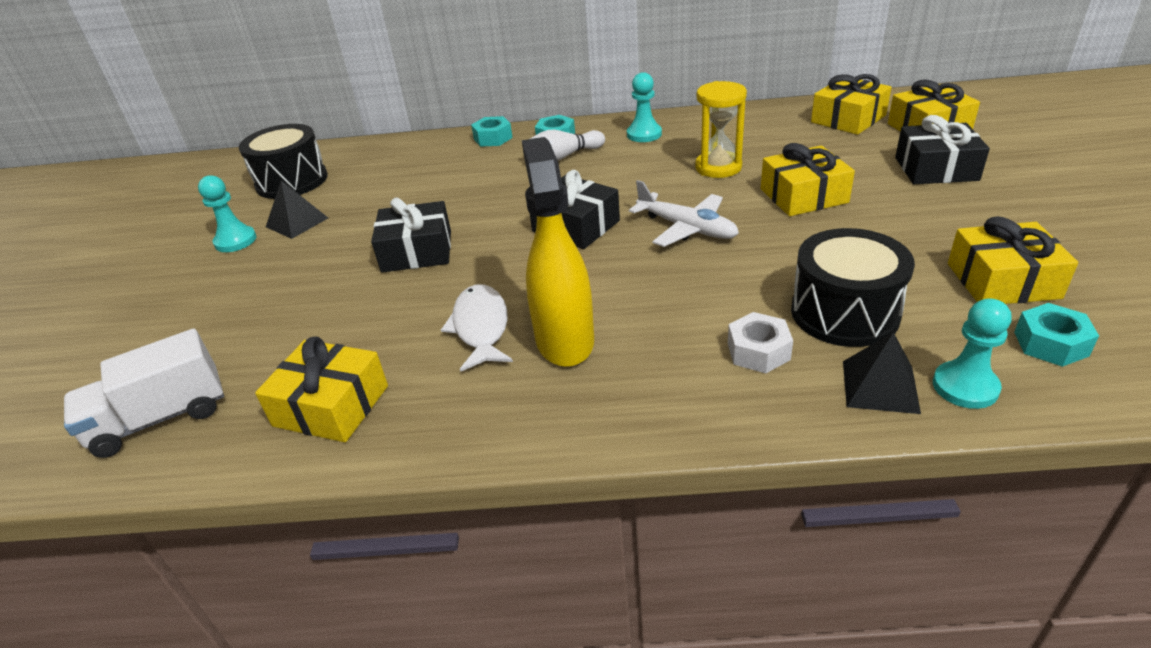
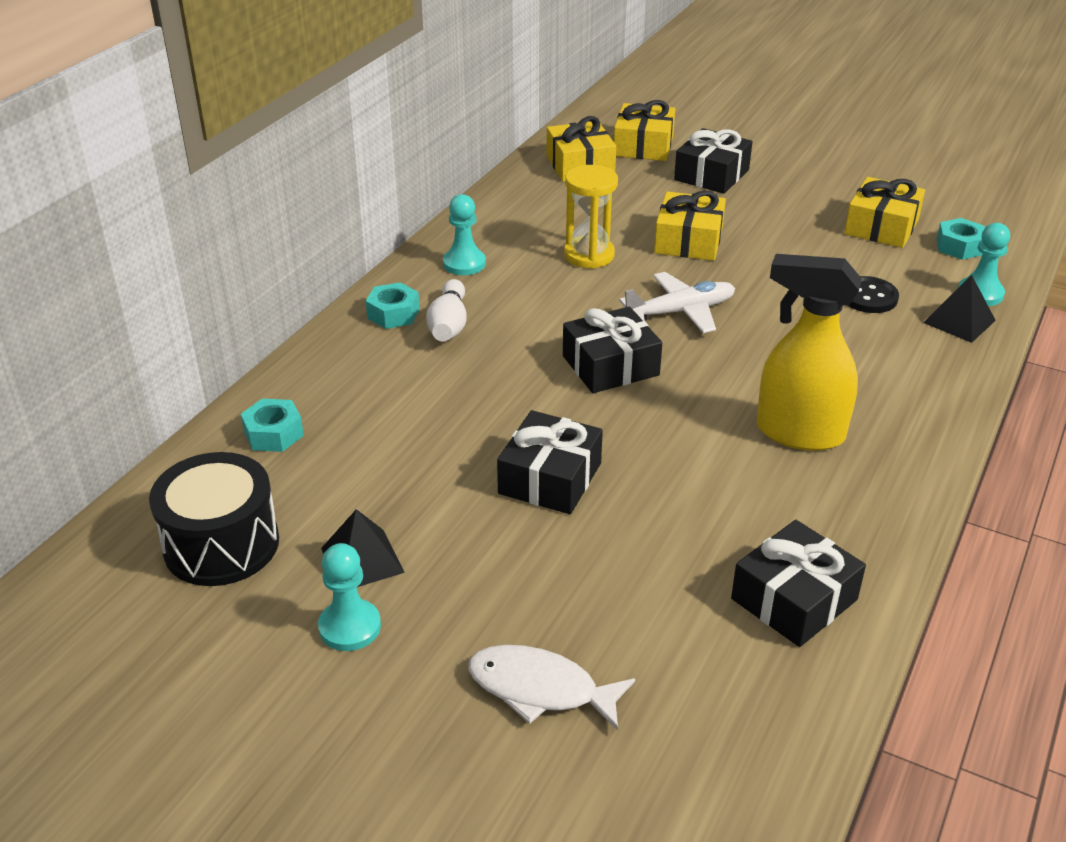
camera: 65 degrees left, 0 degrees up
(160, 418) = (724, 738): white truck -> none
(331, 406) = (794, 599): yellow gift -> black gift
(481, 327) = (739, 474): white fish -> white fish (540, 689)
(493, 138) = (330, 353): turquoise nut -> turquoise nut (273, 434)
(758, 351) = (886, 350): white nut -> none
(844, 313) = (868, 297): black drum -> black button

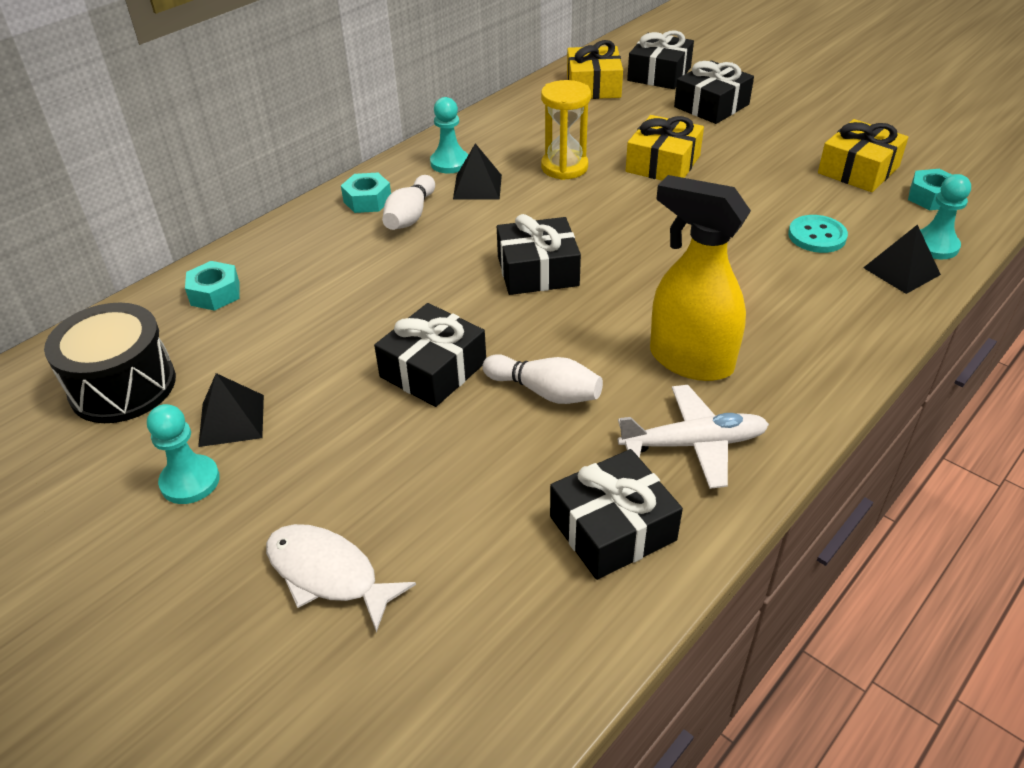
camera: 15 degrees right, 5 degrees up
(506, 286) = (477, 186): none -> black pyramid
(643, 146) = (659, 74): yellow gift -> black gift
(673, 483) = (545, 392): none -> white bowling pin
(680, 312) = (625, 228): white plane -> white plane (693, 444)
(868, 297) = (817, 236): black button -> turquoise button

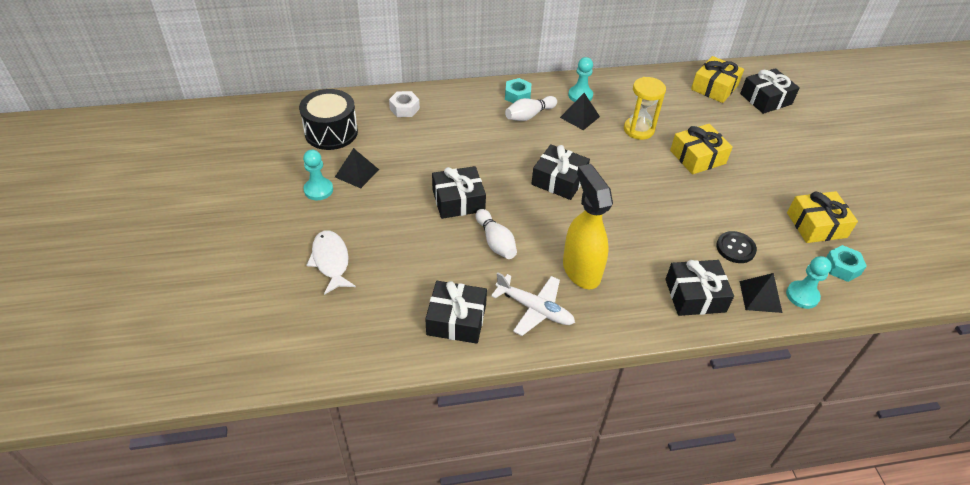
camera: 35 degrees right, 5 degrees up
(215, 293) = (404, 108): turquoise nut -> white nut
(711, 106) = (773, 136): black gift -> black gift (695, 295)
(817, 236) = (735, 248): turquoise button -> black button

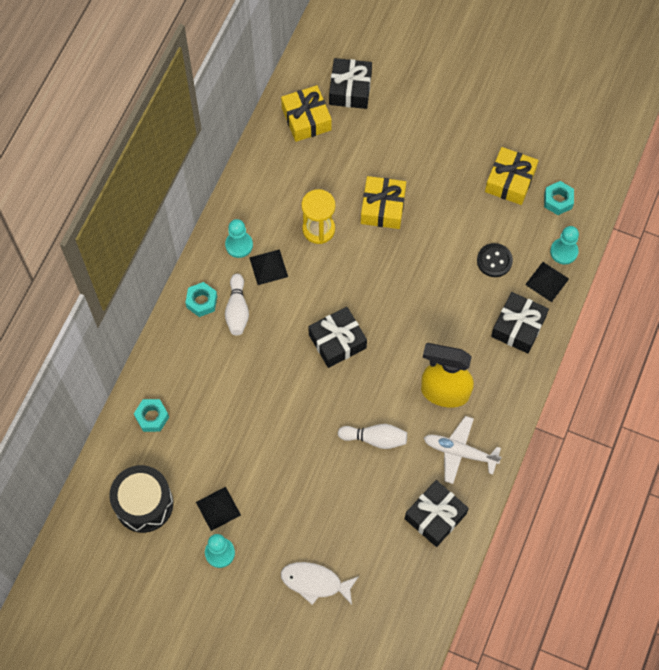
camera: 55 degrees left, 20 degrees up
(404, 108) = (152, 417): white nut -> turquoise nut
(458, 200) = (309, 440): black gift -> none
(534, 309) = (460, 452): white plane -> white plane turned 135 degrees counterclockwise

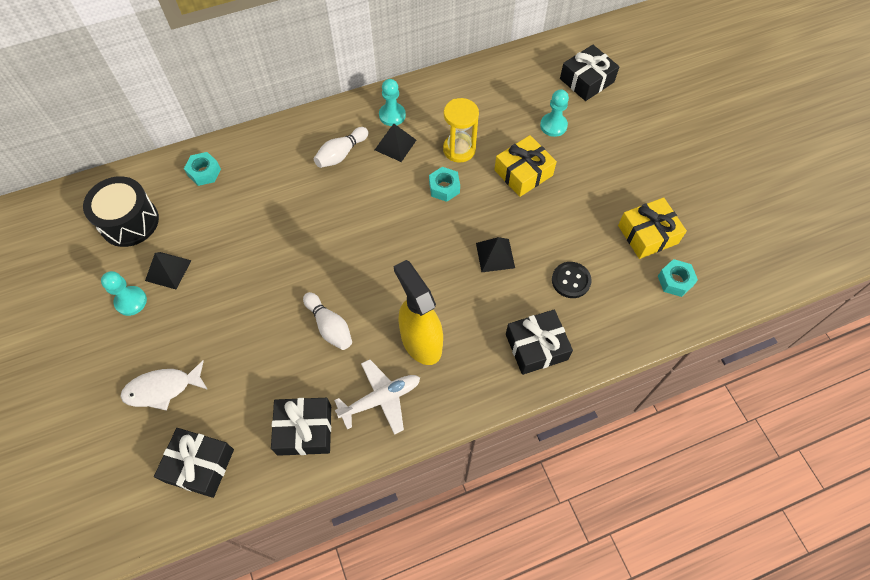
camera: 45 degrees right, 5 degrees down
(201, 302) = (325, 129): turquoise nut -> turquoise nut (444, 187)
(306, 119) = (532, 75): yellow gift -> none
(315, 582) = (162, 389): white fish -> white fish turned 75 degrees counterclockwise
(337, 341) = (384, 233): black gift -> black gift (199, 465)
(460, 452) = (380, 399): white plane -> white plane turned 90 degrees clockwise
(547, 281) = (599, 333): black pyramid -> black pyramid (495, 255)
(564, 251) = (639, 323): turquoise pawn -> turquoise pawn (553, 126)

